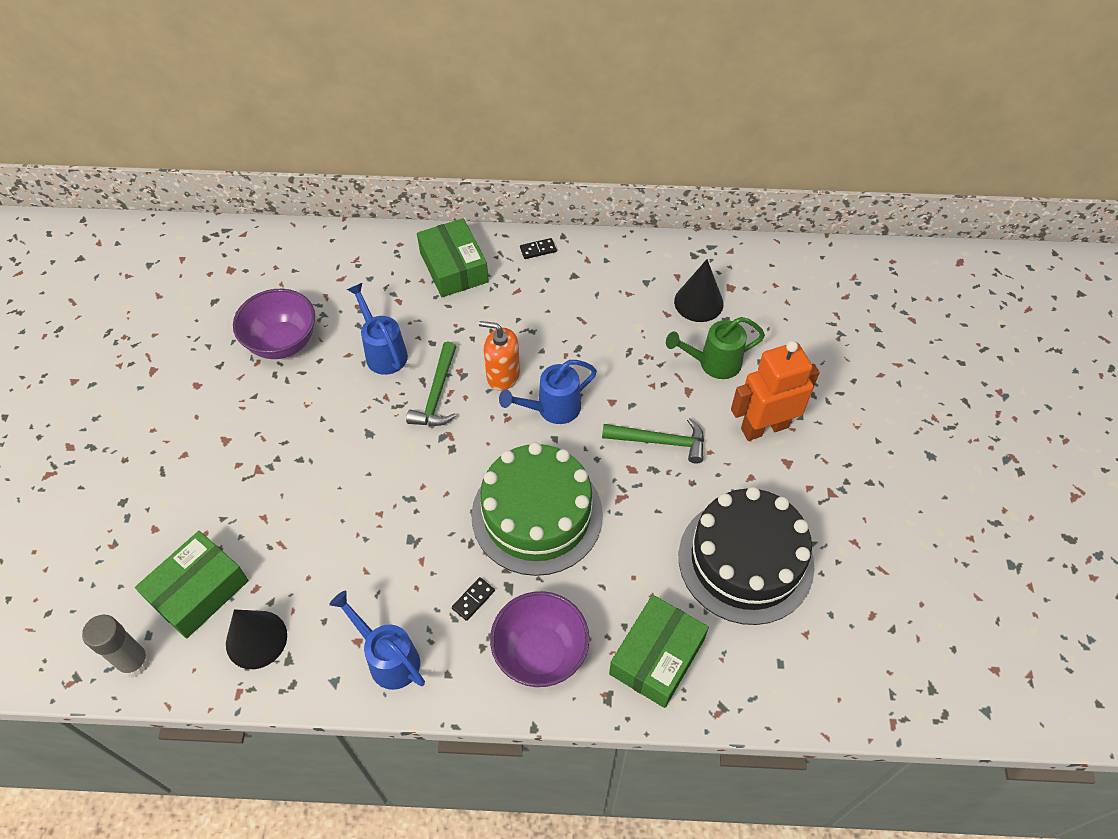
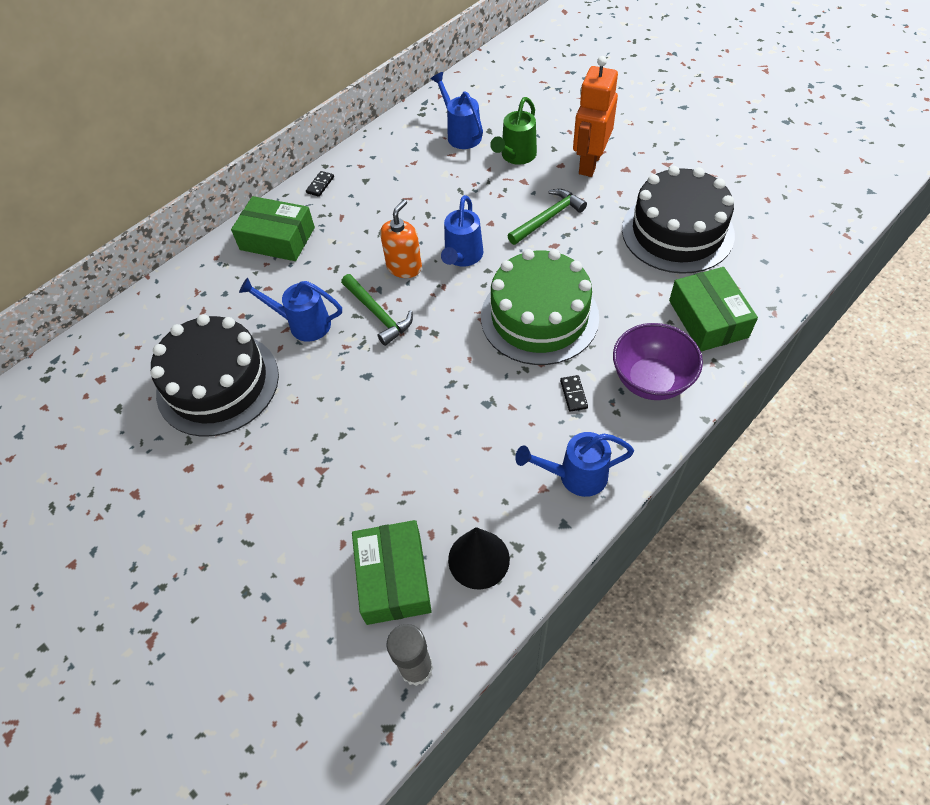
camera: 45 degrees left, 0 degrees up
(283, 342) = (218, 383): purple bowl -> black cake
(503, 375) = (404, 267): orange soap dispenser -> orange soap dispenser turned 150 degrees clockwise
(698, 302) = (461, 134): black cone -> blue watering can

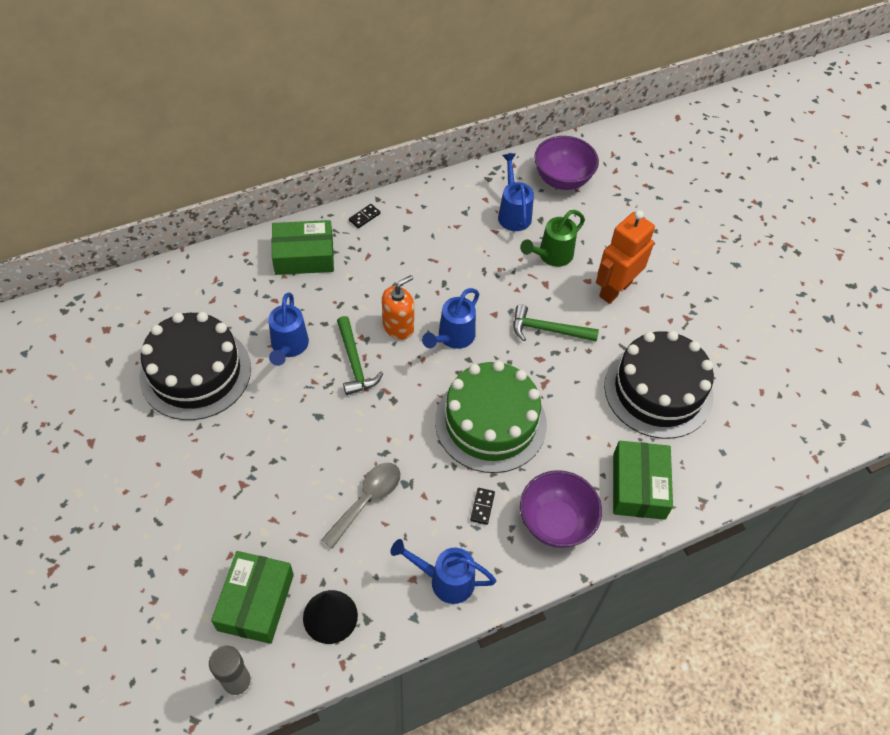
camera: 15 degrees right, 0 degrees up
(277, 238) = (304, 256): green box -> green box turned 45 degrees counterclockwise
(303, 324) = (289, 346): blue watering can -> blue watering can turned 120 degrees counterclockwise
(457, 434) = (367, 500): none -> grey spoon
(490, 92) = (562, 179): none -> purple bowl
(548, 218) = (548, 330): green hammer -> green hammer turned 150 degrees counterclockwise

